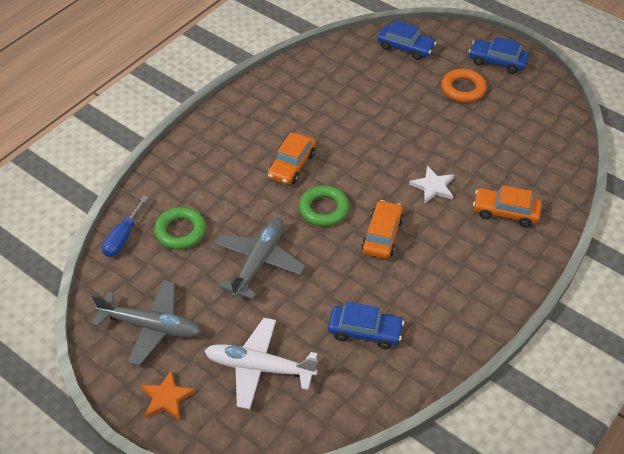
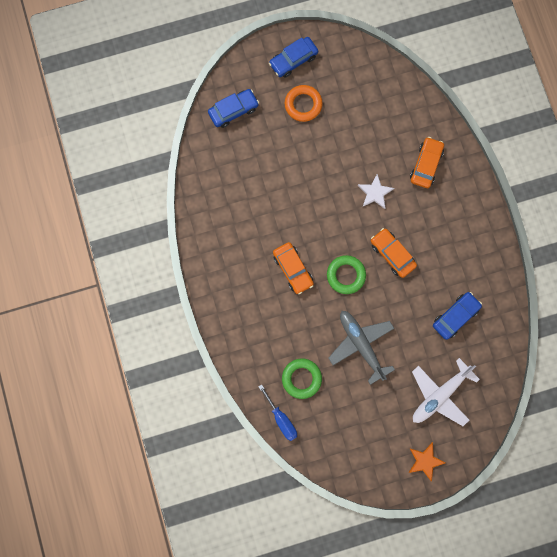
camera: 55 degrees left, 30 degrees up
(151, 327) = (367, 441): grey plane -> none
(505, 212) = (426, 165): orange car -> orange car turned 150 degrees clockwise

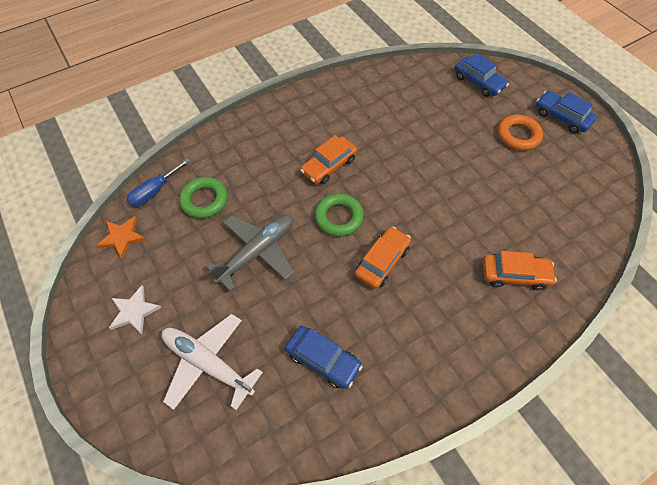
camera: 75 degrees right, 20 degrees down
(375, 193) = (451, 225): white star -> white star (134, 311)
(425, 461) = (112, 364): orange star -> orange star (122, 237)

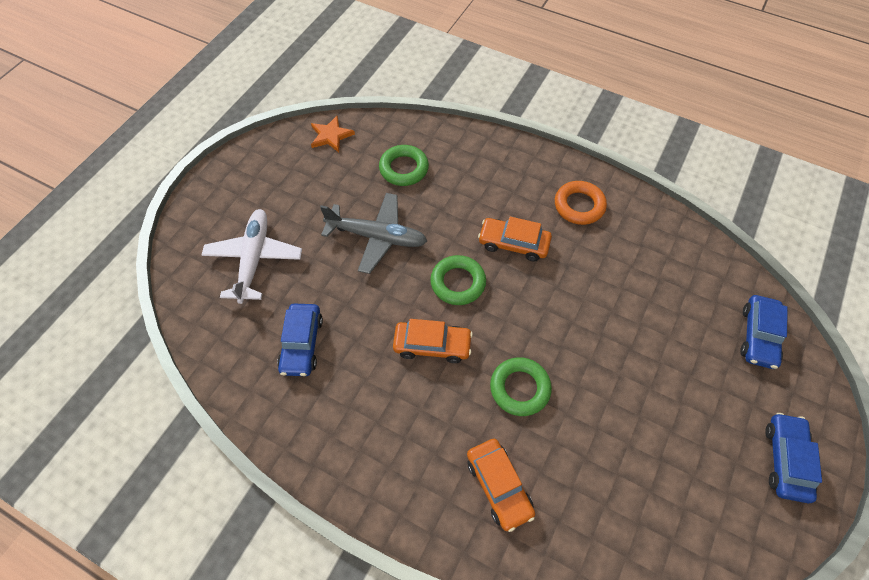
camera: 60 degrees right, 0 degrees up
(134, 311) = (271, 184): white star -> none
(154, 191) = (389, 129): blue screwdriver -> none
(447, 223) = (519, 388): none -> green ring
(518, 135) = (707, 416): orange ring -> orange ring (579, 206)

